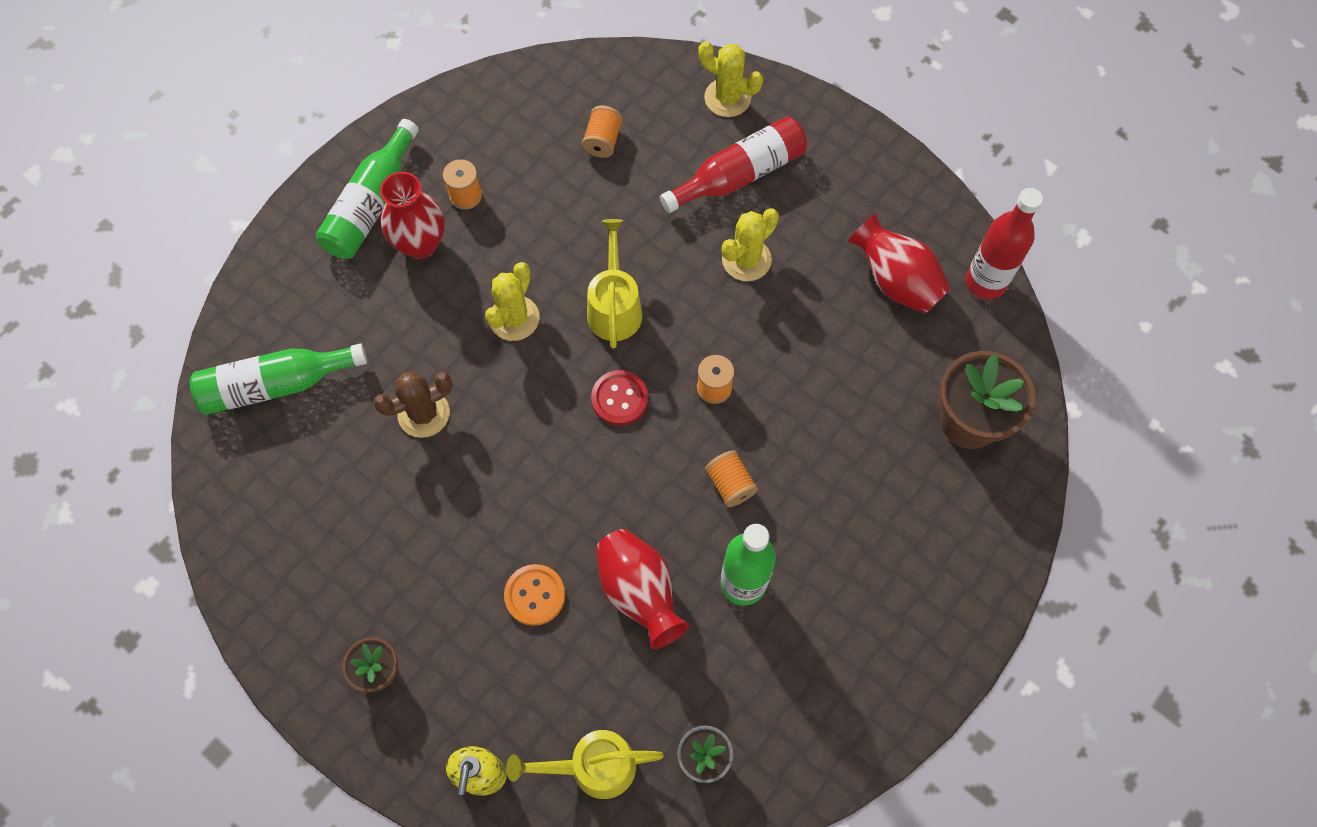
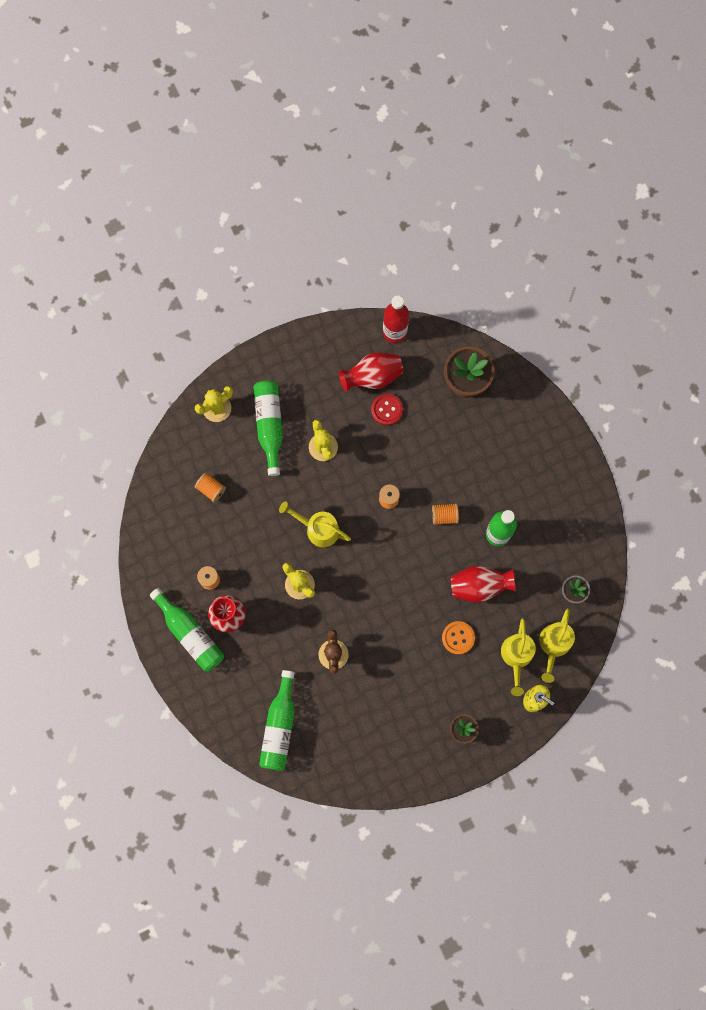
camera: 65 degrees left, 10 degrees up
(544, 709) = (516, 657): none -> yellow watering can
(620, 399) = (372, 549): red button -> red button (387, 410)
(739, 175) = (269, 425): red bottle -> green bottle

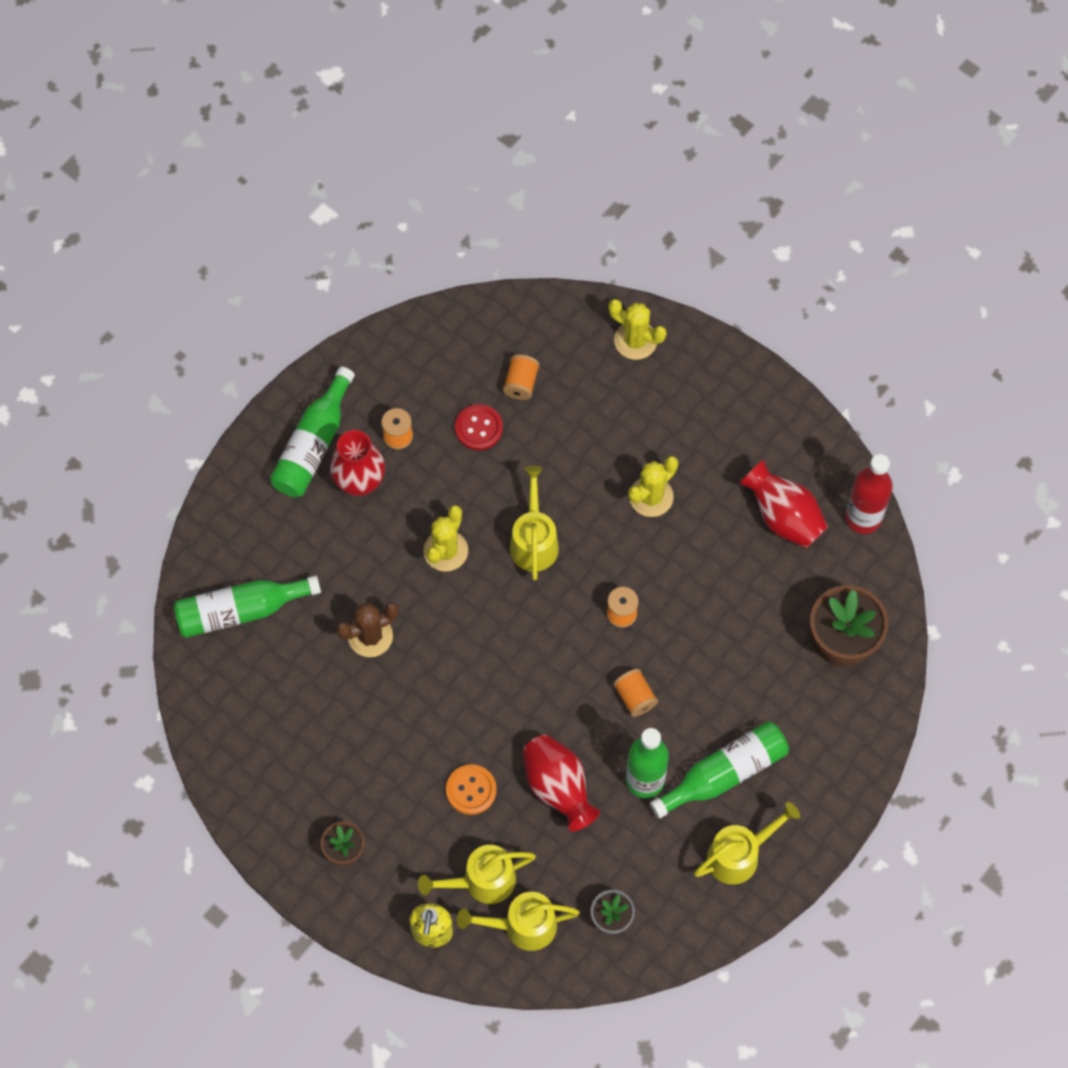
camera: 65 degrees right, 10 degrees down
(269, 425) = (645, 416): green bottle -> green bottle (724, 773)
(387, 410) = (746, 556): red button -> red button (478, 428)
(566, 501) = (740, 854): none -> yellow watering can

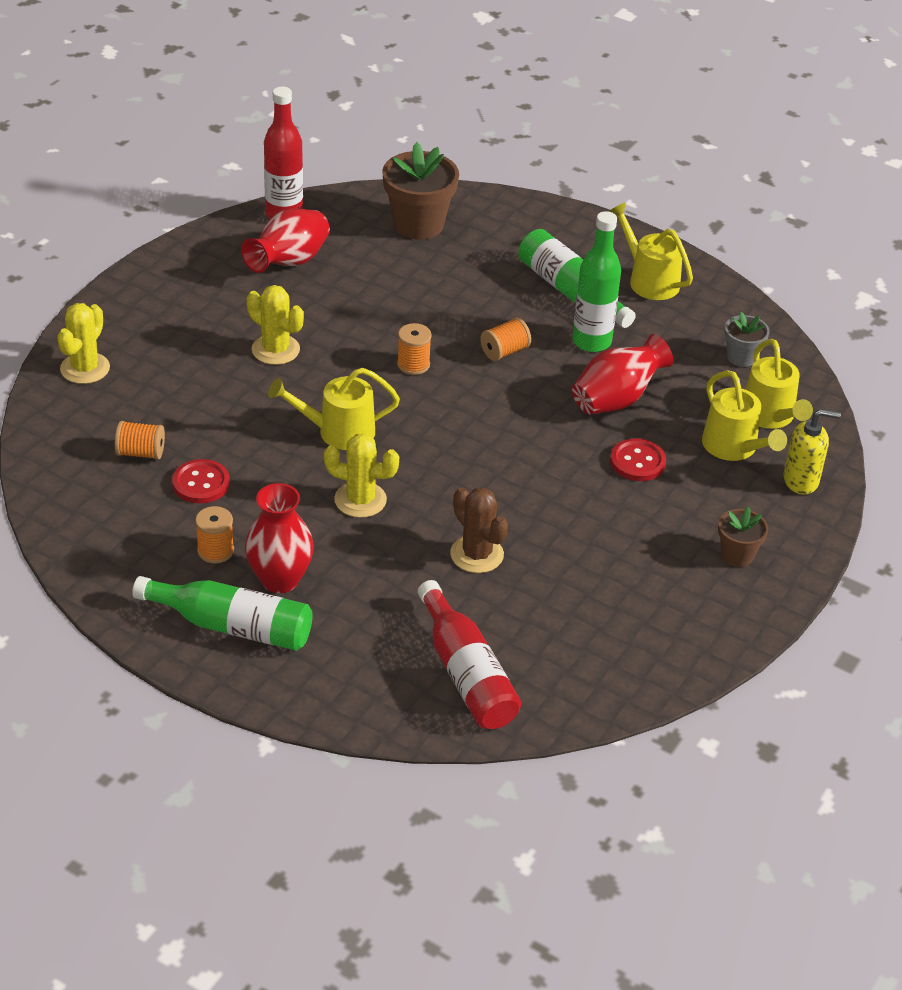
camera: 100 degrees left, 25 degrees down
(240, 611) = (466, 673): green bottle -> red bottle
(471, 790) = (637, 462): orange button -> red button

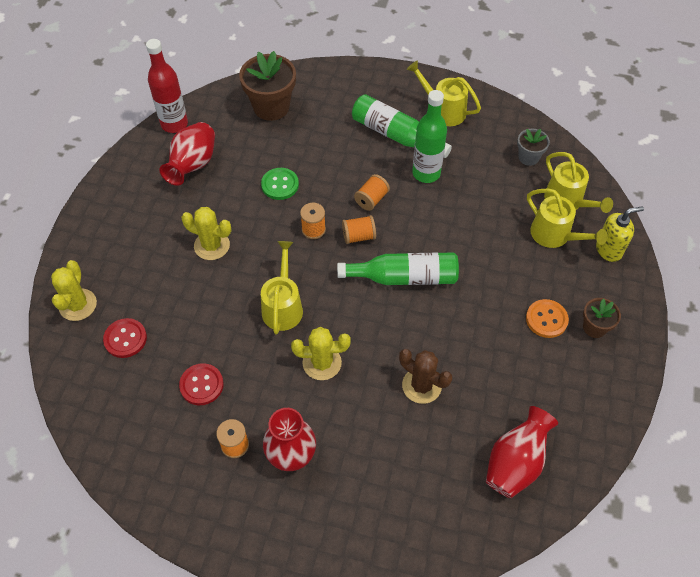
camera: 15 degrees left, 15 degrees up
(140, 453) = (147, 371): orange spool -> orange spool (358, 236)
(232, 626) = (273, 513): green bottle -> green bottle (404, 277)
(337, 432) = (283, 306): yellow watering can -> yellow watering can turned 120 degrees clockwise
(391, 308) = (280, 185): none -> green button
(466, 673) = (456, 498): red bottle -> none
(616, 399) = (462, 218): red vase -> red vase (515, 463)
(637, 462) = (497, 267): red button -> red button (125, 339)
(676, 530) = (546, 319): none -> orange button

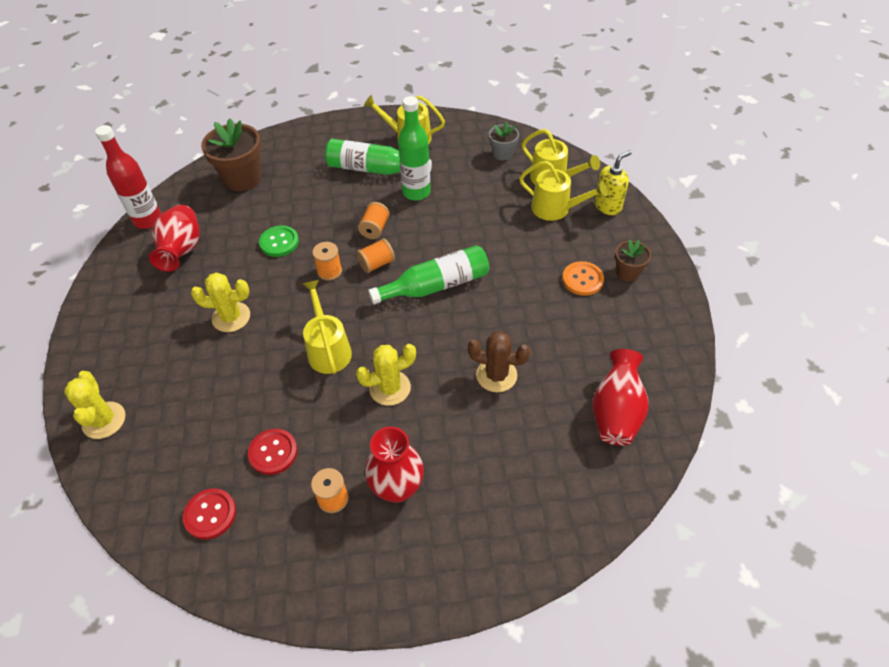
camera: 20 degrees left, 5 degrees down
(125, 339) = (171, 436): red button -> red button (210, 514)

